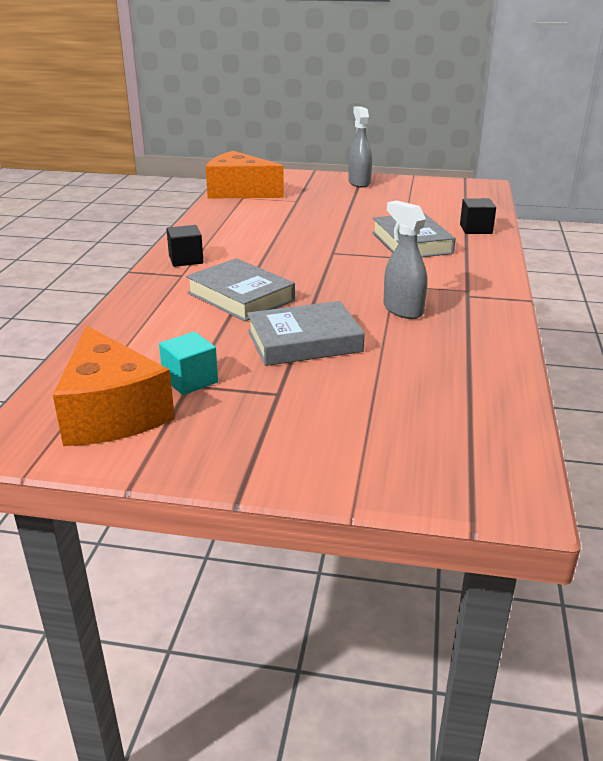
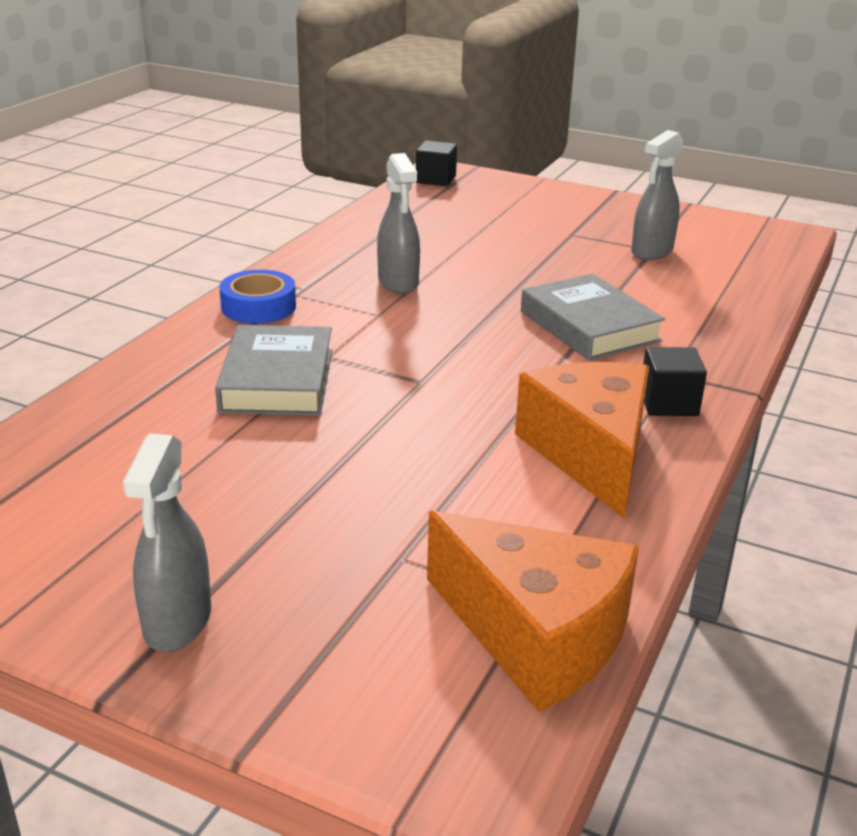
camera: 165 degrees left, 0 degrees up
(111, 412) = (718, 240): orange cheese -> orange cheese (591, 454)
(190, 380) = (651, 252): turquoise cube -> grey spray bottle
(304, 341) = (530, 267): grey book -> none
(476, 229) = (131, 394): black cube -> black cube (436, 179)
(478, 278) = (258, 306): none -> blue tape

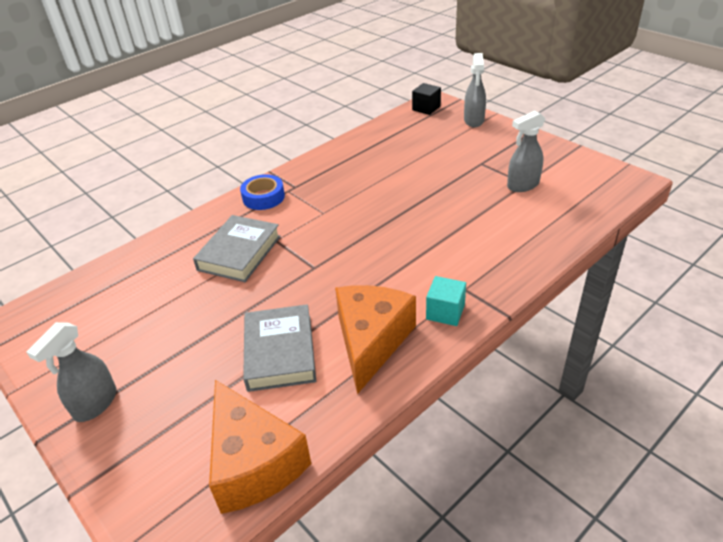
camera: 25 degrees right, 10 degrees up
(398, 283) = (349, 190): grey spray bottle -> grey spray bottle (474, 121)
(589, 326) = (439, 242): grey book -> grey book (280, 352)
(668, 403) = (445, 312): black cube -> turquoise cube

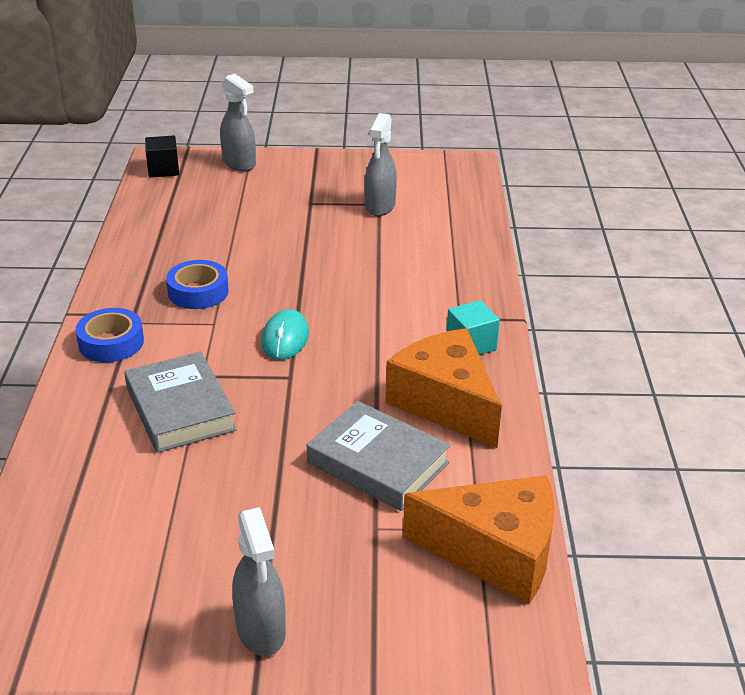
camera: 50 degrees left, 5 degrees down
(341, 190) = (198, 292): none -> blue tape
(344, 242) = (285, 338): none -> turquoise mouse

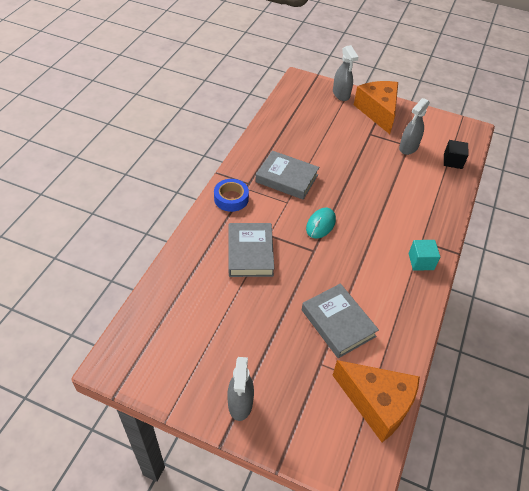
camera: 20 degrees right, 15 degrees up
(163, 170) = (298, 88): black cube -> black cube (453, 161)
(198, 292) = (286, 178): blue tape -> grey book
(445, 403) = (390, 297): orange cheese -> orange cheese (378, 112)

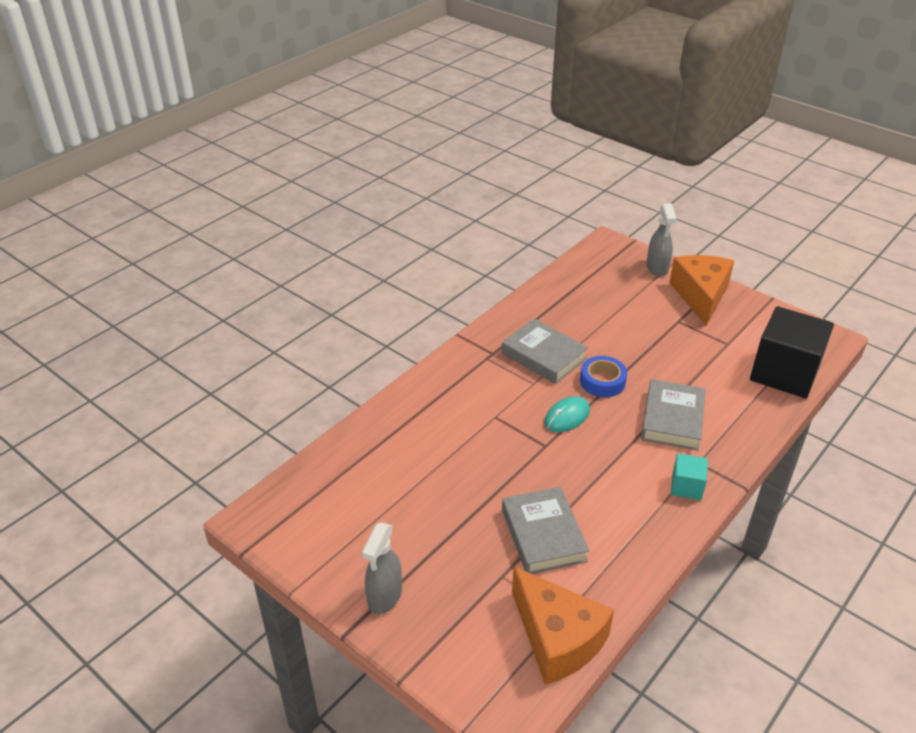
camera: 20 degrees right, 10 degrees down
(231, 198) = (463, 367): blue tape -> blue tape (602, 381)
(250, 253) = (463, 432): grey book -> grey book (672, 419)
(408, 148) = (726, 346): grey spray bottle -> none
(453, 161) = (784, 373): black cube -> black cube, size x2.13

